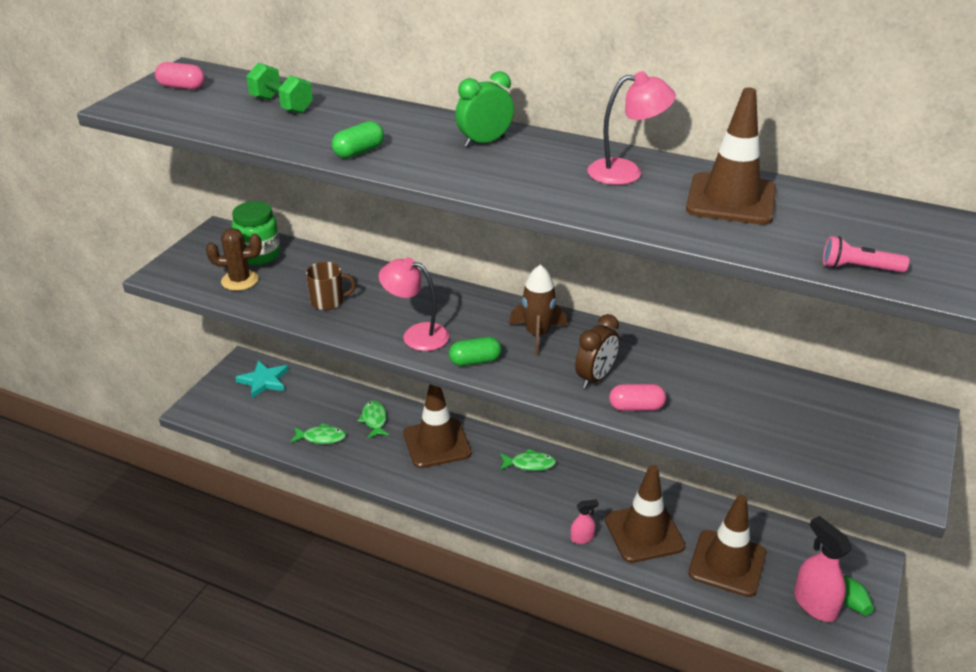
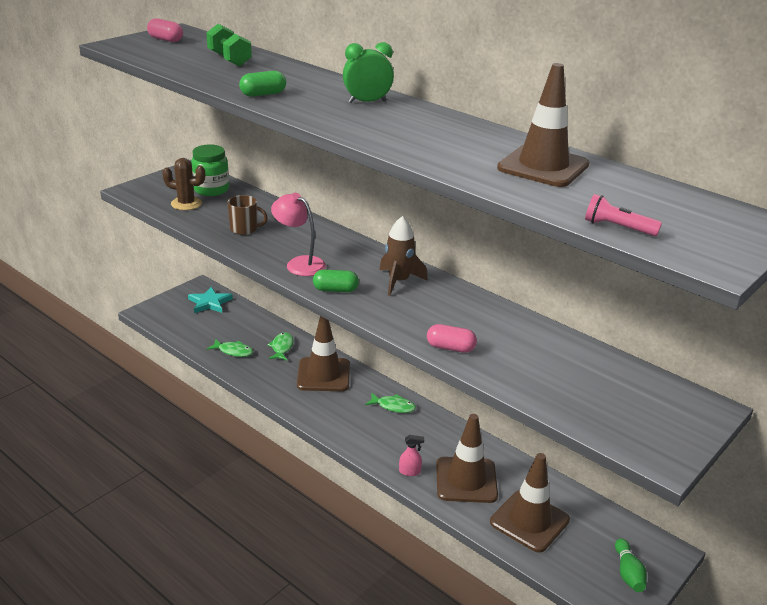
camera: 15 degrees right, 5 degrees down
(595, 377) = (428, 320): brown clock -> none
(626, 172) = (468, 136): pink lamp -> none
(814, 604) = (595, 573): pink spray bottle -> none

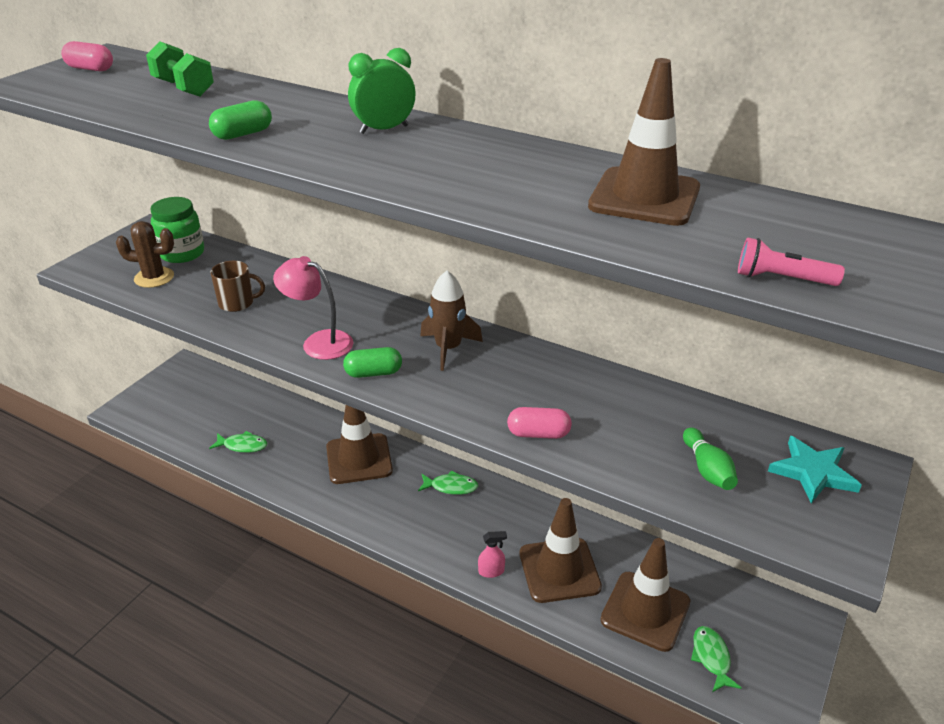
camera: 10 degrees left, 5 degrees up
(209, 303) = (200, 385): turquoise star -> turquoise star (813, 472)
(282, 347) = (300, 431): green fish -> green fish (711, 658)
(628, 573) = (773, 658): green bowling pin -> green bowling pin (707, 469)

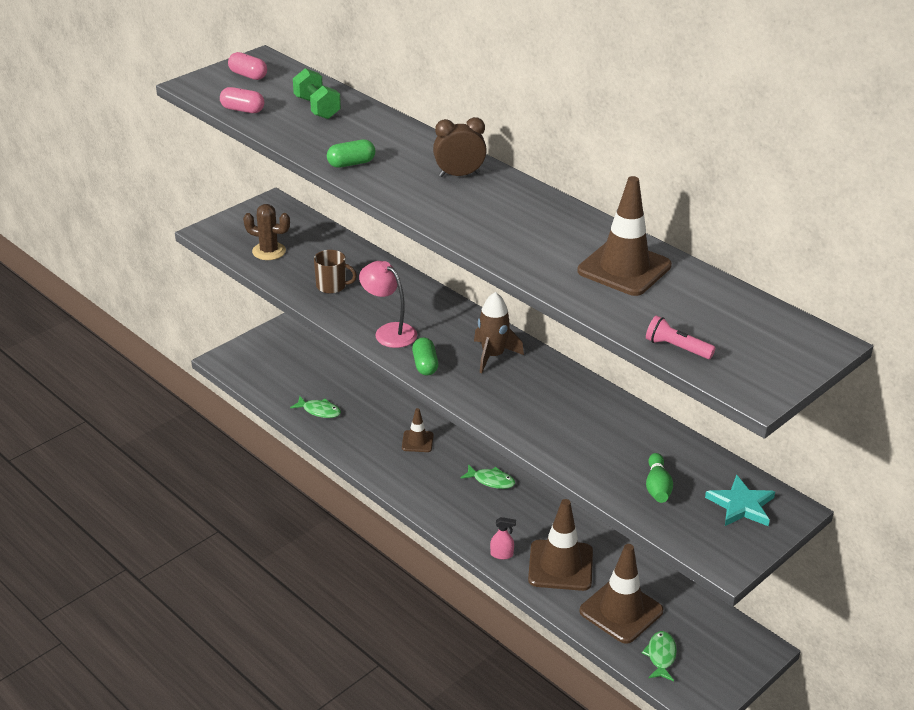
camera: 15 degrees right, 0 degrees up
(182, 253) = (296, 232): green jar -> none
(359, 459) = (417, 441): brown traffic cone -> brown traffic cone, size x0.53
(373, 373) = (425, 365): green capsule -> green capsule turned 75 degrees clockwise
(384, 129) = (459, 175): green clock -> brown clock
(538, 434) = (537, 436): pink capsule -> pink capsule (242, 110)

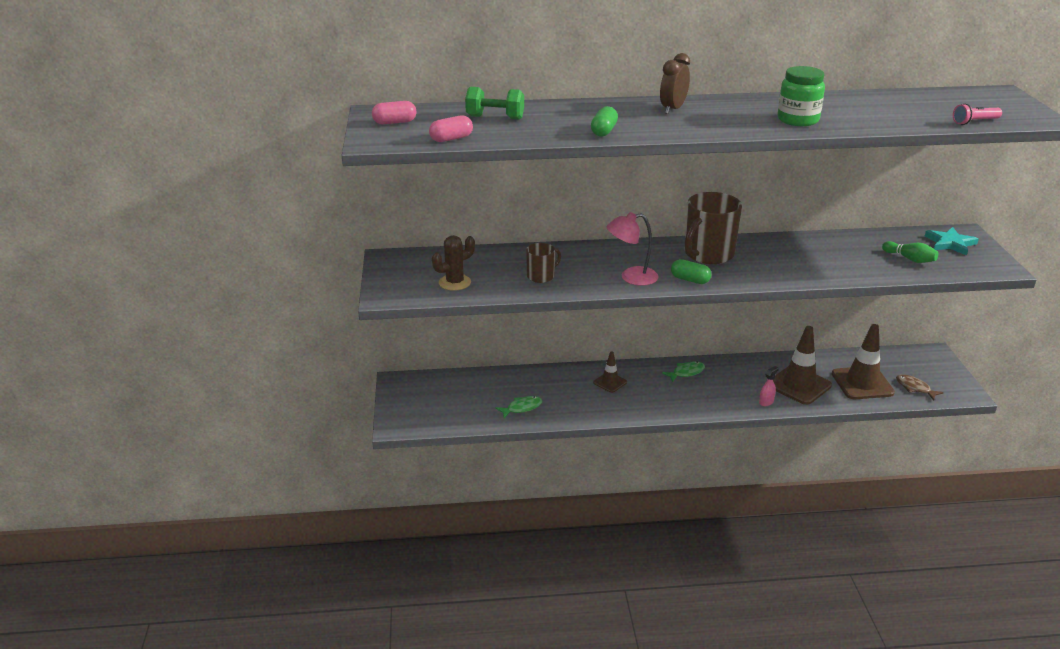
camera: 50 degrees left, 5 degrees down
(493, 356) = (708, 254): brown rocket -> brown mug
(523, 245) = (797, 120): none -> green jar
(624, 268) = (862, 106): brown traffic cone -> none
(661, 656) = (915, 388): green fish -> brown fish

